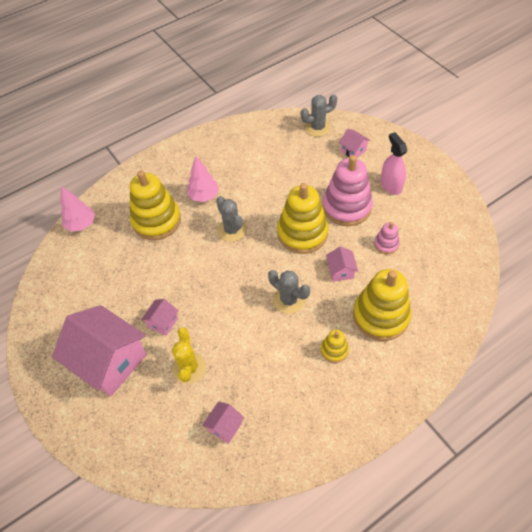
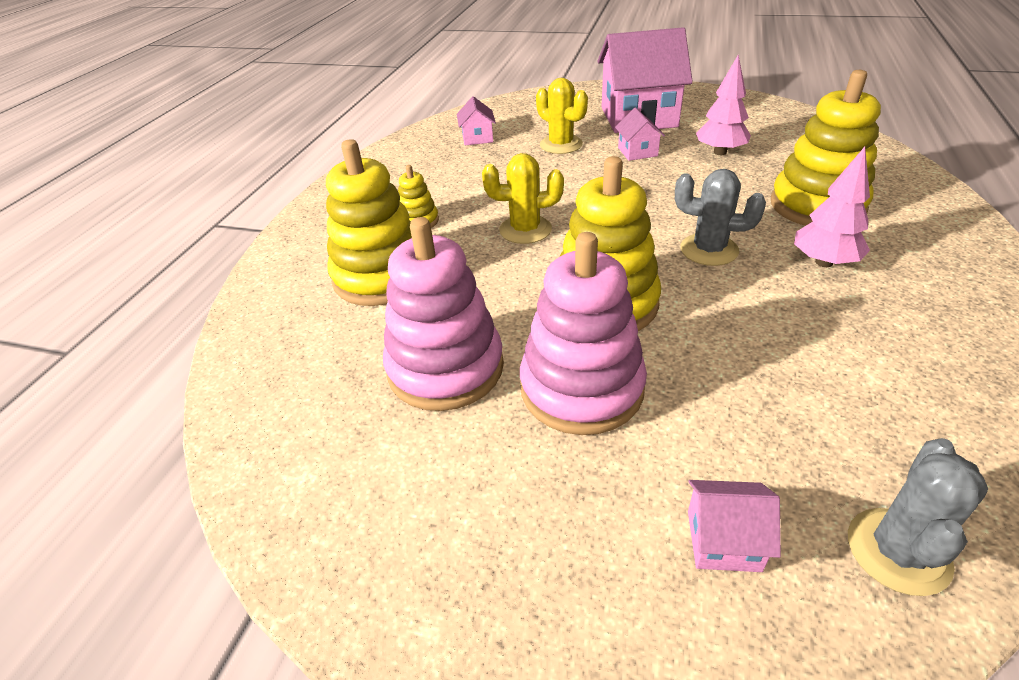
camera: 140 degrees right, 15 degrees down
(81, 225) = (881, 159): pink tree -> pink tree (720, 152)
(289, 300) = (525, 230): grey cactus -> yellow cactus
(340, 271) = (488, 292): pink house -> none
(386, 244) = (445, 368): pink stacking toy -> pink stacking toy, size x2.10
(391, 185) = (537, 499): pink spray bottle -> none

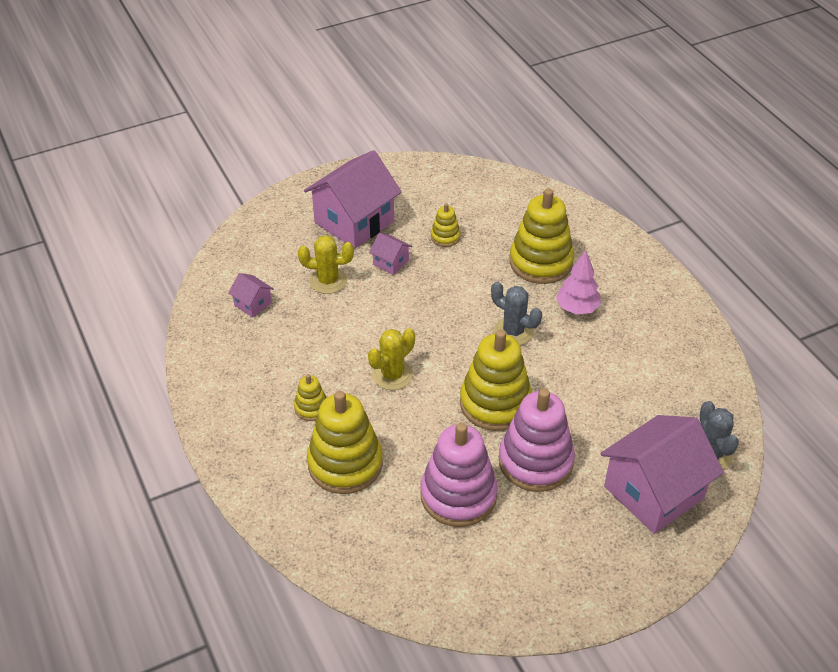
camera: 45 degrees left, 5 degrees up
(709, 250) = (513, 331): grey cactus -> grey cactus turned 60 degrees clockwise
(720, 152) = (445, 237): pink tree -> yellow stacking toy
(723, 540) = (653, 492): pink house -> pink house, size x2.29

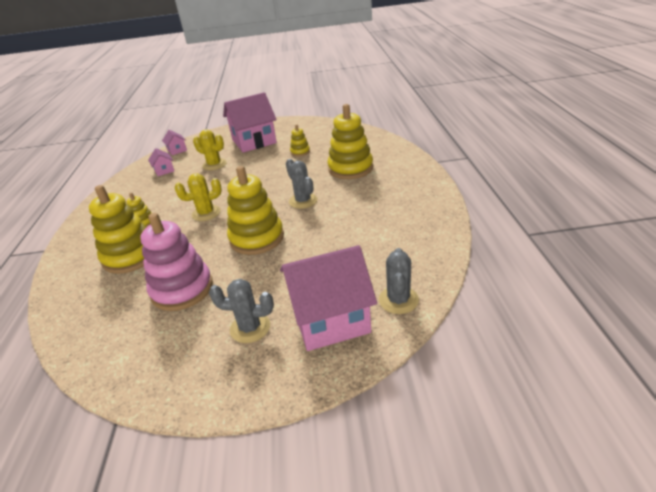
camera: 25 degrees right, 10 degrees down
(391, 262) = (257, 160): pink house -> pink house (177, 150)
(535, 462) = (254, 278): pink stacking toy -> none
(576, 523) = (250, 328): none -> grey cactus
(577, 308) = (356, 194): pink tree -> none

